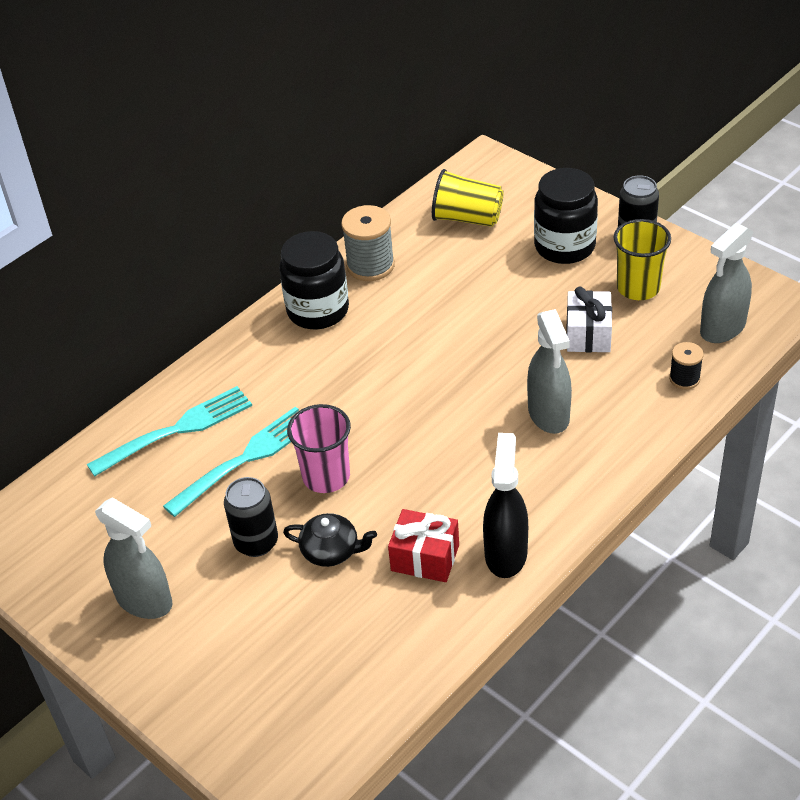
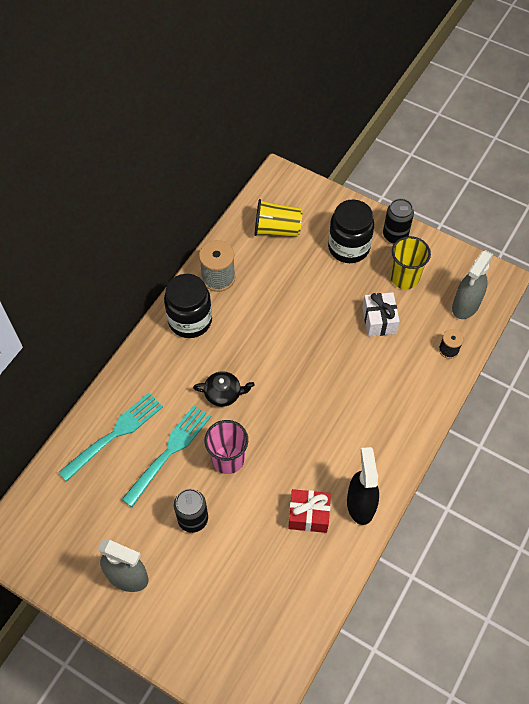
camera: 15 degrees left, 15 degrees up
(331, 551) = (245, 519): black teapot -> black teapot (223, 394)
(549, 414) = (366, 390): grey spray bottle -> none

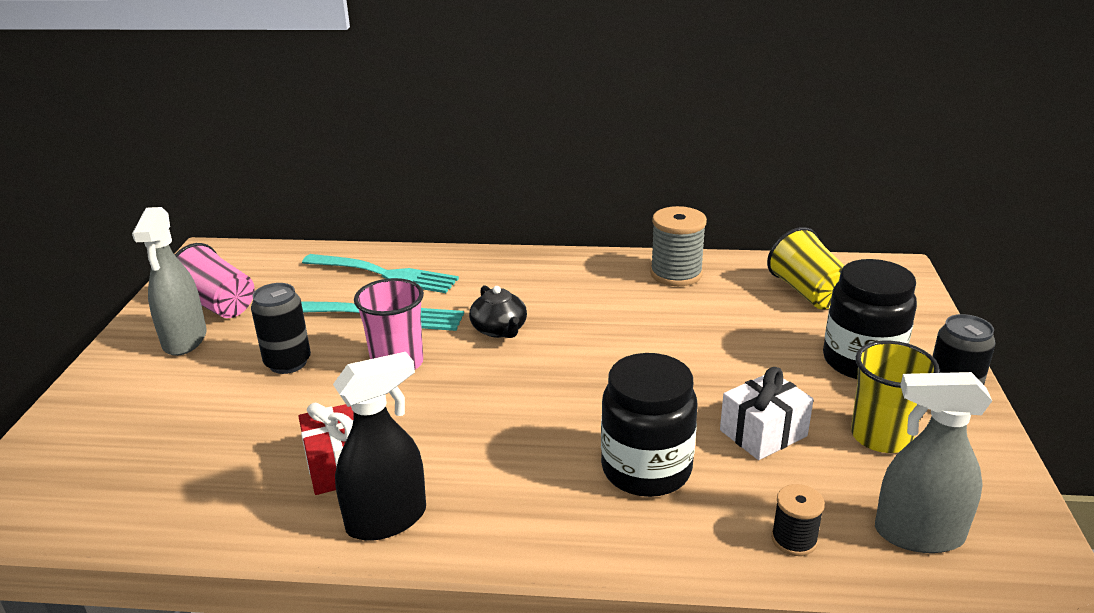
camera: 65 degrees right, 30 degrees down
(92, 548) = (218, 305): none -> pink cup
(190, 320) = (589, 274): black jar -> black jar (646, 469)

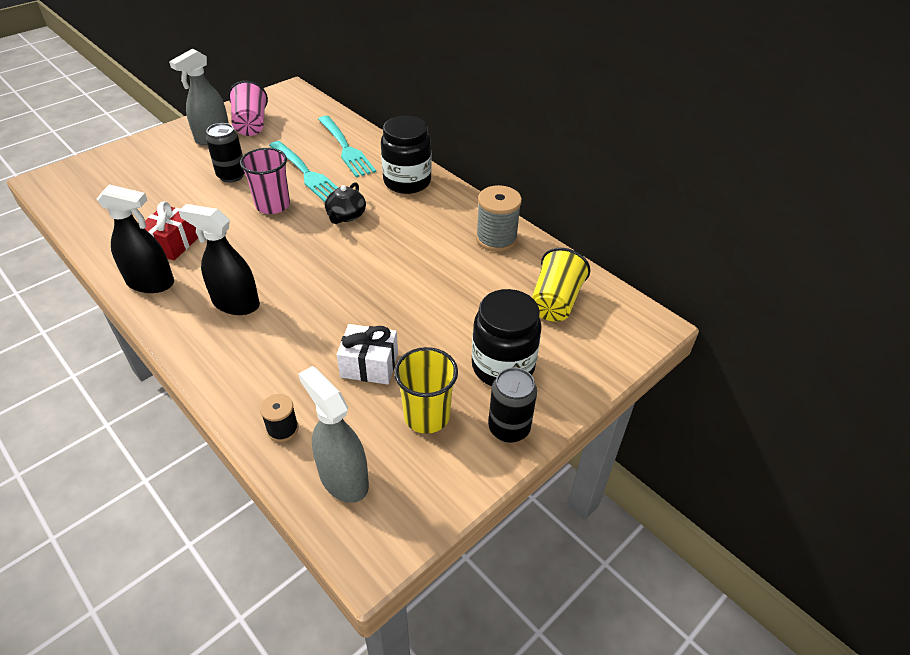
camera: 40 degrees right, 15 degrees up
(532, 472) = (236, 303): none -> black spray bottle
(646, 469) = (282, 340): black jar -> black jar (407, 182)

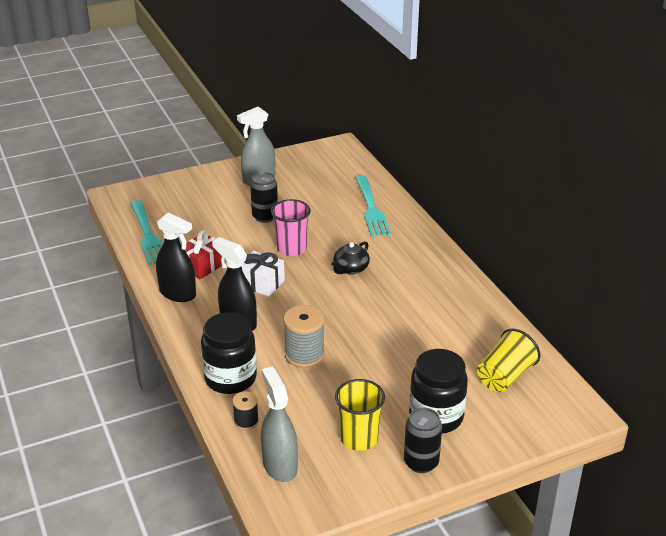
camera: 20 degrees right, 10 degrees down
(251, 125) = (295, 173): pink cup -> none
(306, 173) = (328, 225): turquoise fork -> turquoise fork (147, 234)
(369, 365) = (327, 391): white gift -> white gift (261, 283)
(407, 182) = (415, 249): black jar -> black jar (230, 378)
(496, 239) = (476, 314): grey spool -> grey spool (304, 355)

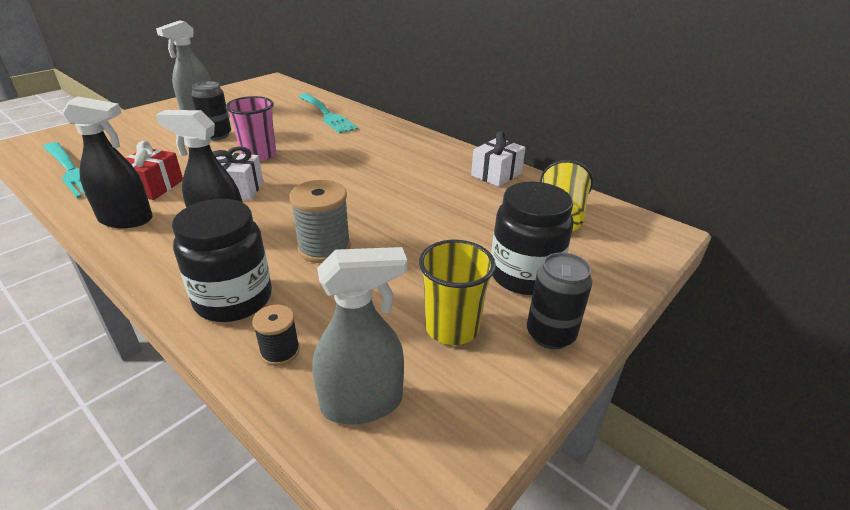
camera: 25 degrees left, 0 degrees up
(280, 465) = (362, 403): grey spray bottle -> grey spray bottle turned 120 degrees clockwise
(350, 269) = (333, 160): black teapot -> none
(484, 318) = (496, 174): none -> white gift

